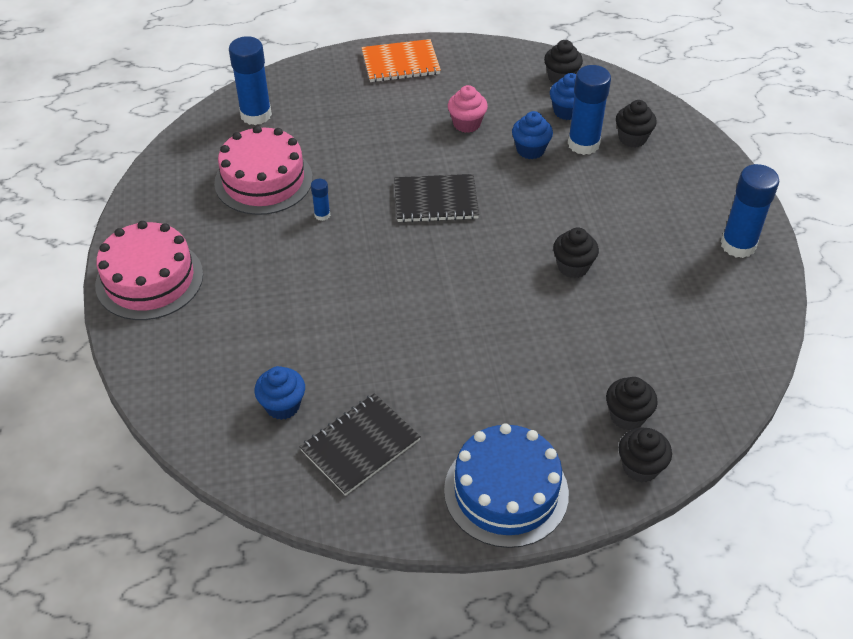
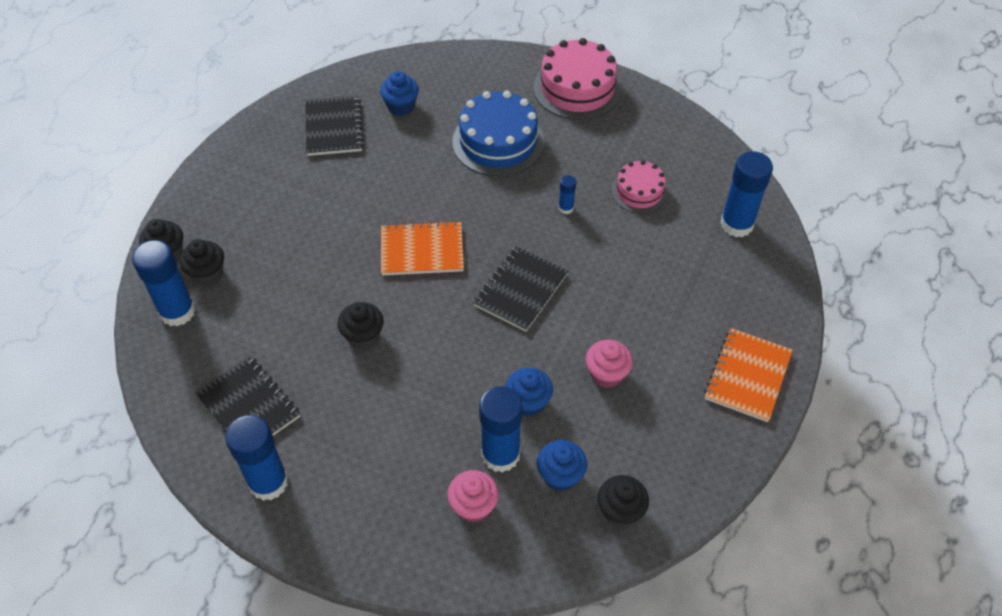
camera: 125 degrees right, 5 degrees up
(263, 180) = (639, 191): pink cake -> pink cake, size x0.59
(453, 280) = (422, 250): none -> orange notebook
(506, 491) = (229, 176): blue cake -> blue cake (498, 142)
(632, 138) = (473, 506): black cupcake -> pink cupcake
(683, 408) = (177, 311): none -> blue glue stick
(702, 296) = (248, 406): none -> black notebook

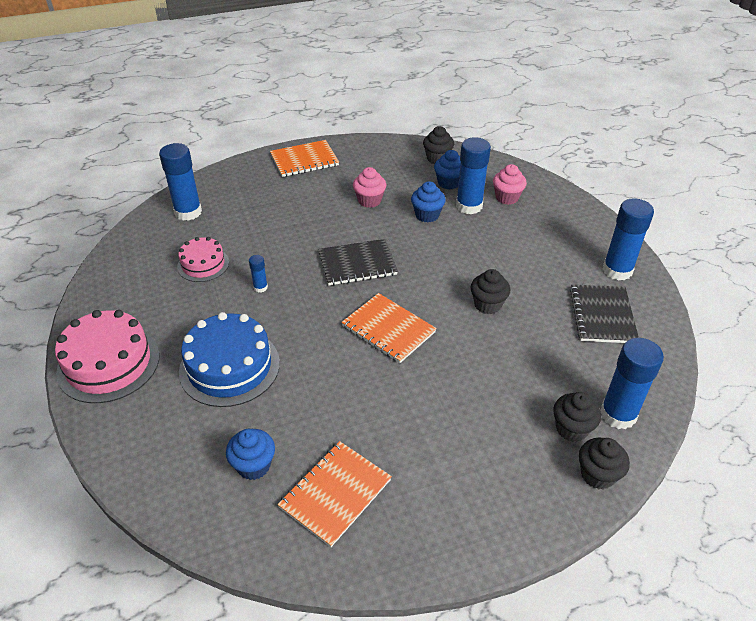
camera: 135 degrees left, 10 degrees down
(334, 127) = (335, 493): black notebook -> orange notebook

